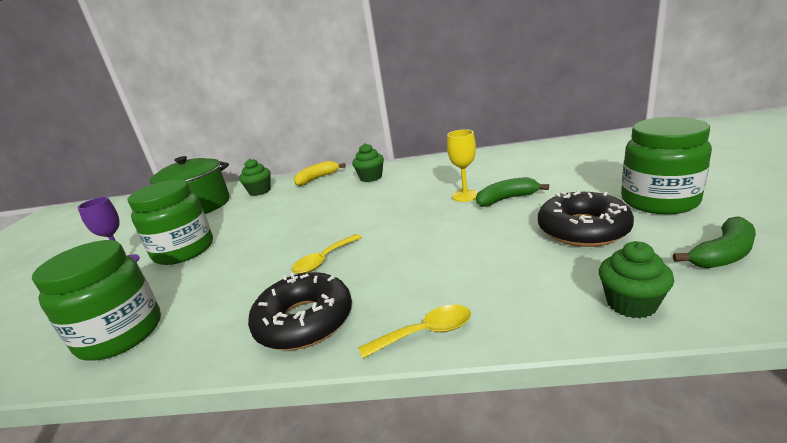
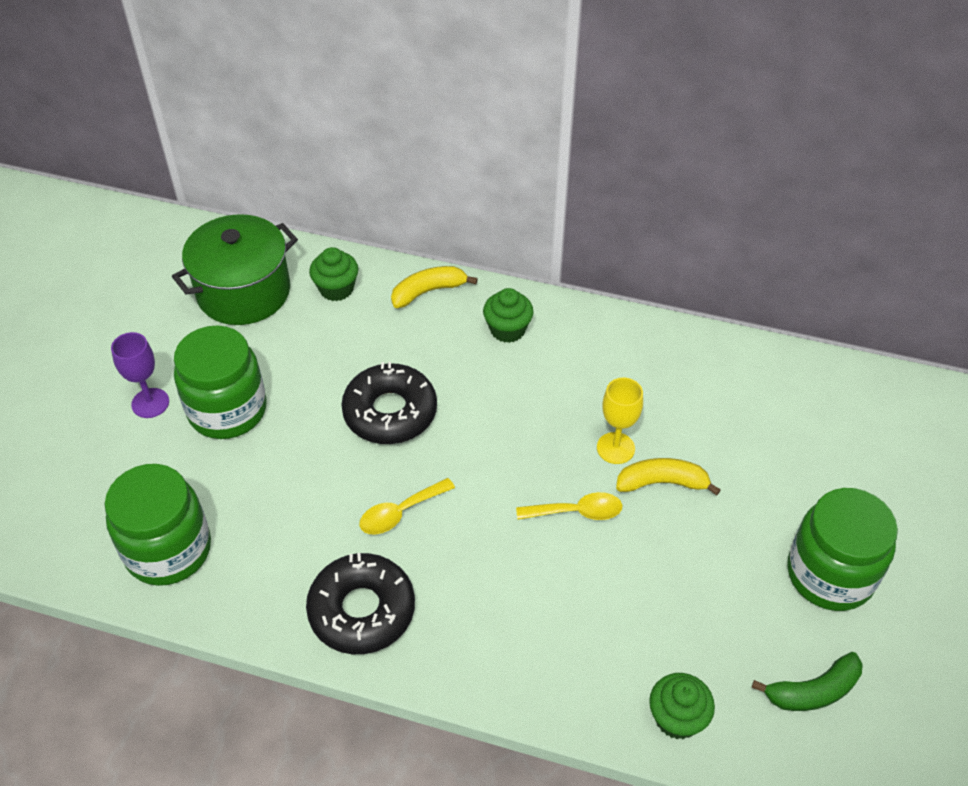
camera: 10 degrees right, 25 degrees up
(425, 333) = (474, 676): yellow spoon -> yellow spoon (577, 512)
(506, 199) = (662, 482): green banana -> yellow banana
(583, 229) = (710, 588): black donut -> black donut (390, 412)

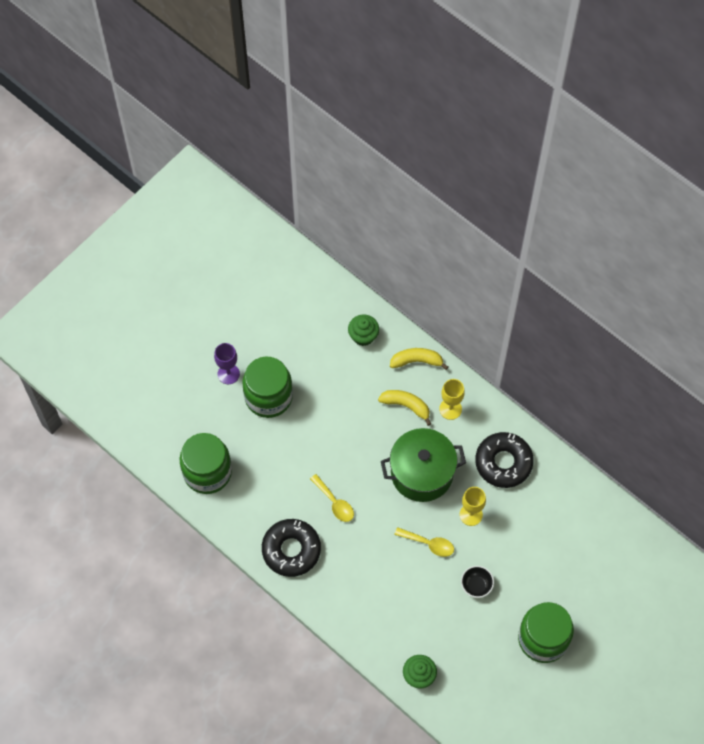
camera: 25 degrees right, 15 degrees up
(244, 292) = (308, 315): green pot -> green pot (422, 473)
(390, 412) = (357, 437): black donut -> black donut (503, 462)
(400, 513) = (335, 503): yellow spoon -> yellow spoon turned 120 degrees counterclockwise
(507, 330) = (450, 409): green cupcake -> yellow goblet
(662, 482) = (484, 547): yellow banana -> yellow banana (406, 406)
(683, 541) = (476, 585): none -> black bowl
(813, 691) = (494, 693): green banana -> none

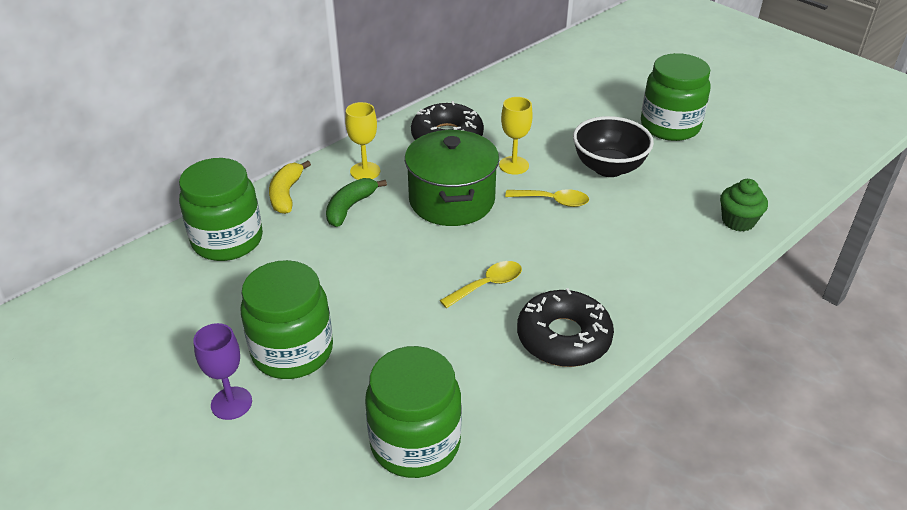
camera: 85 degrees left, 25 degrees down
(363, 336) = (227, 240): green cupcake -> green jar
(406, 406) = (350, 207): yellow banana -> green banana
(429, 544) = (553, 201): yellow spoon -> yellow spoon turned 75 degrees clockwise
(476, 585) = (608, 168): black bowl -> black bowl, size x1.86

